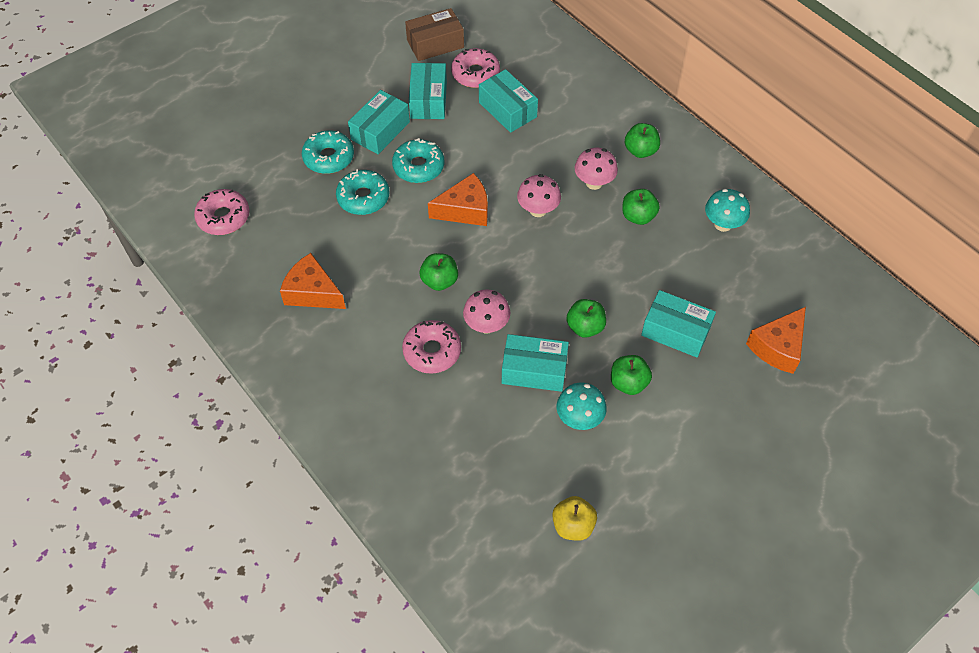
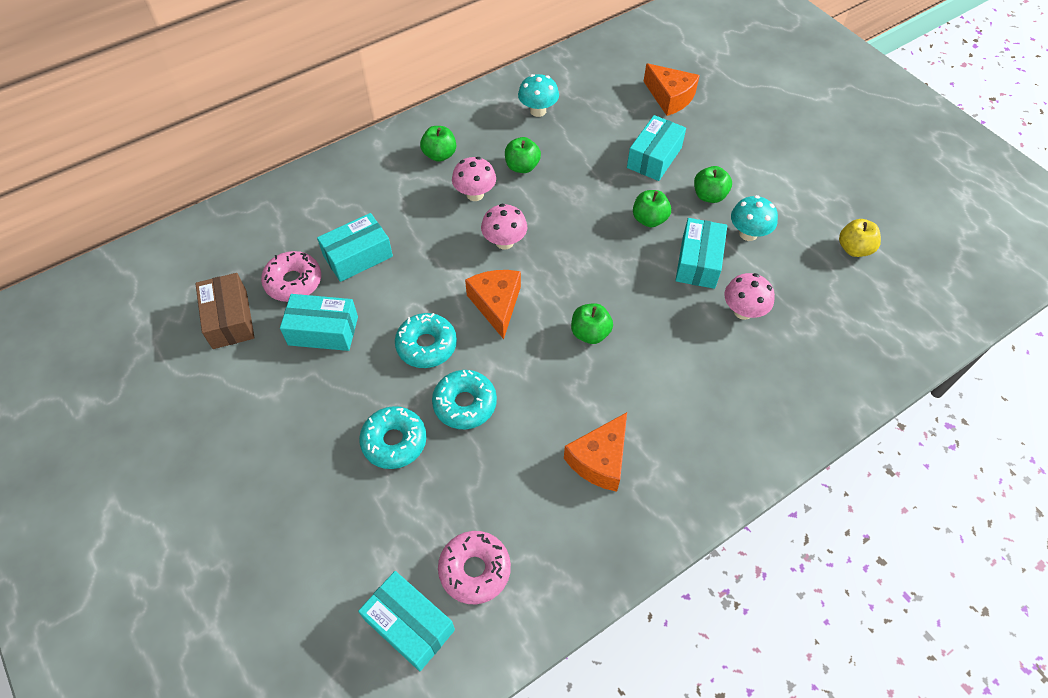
camera: 85 degrees left, 0 degrees up
(380, 131) = (361, 383): turquoise box -> turquoise box (409, 625)
(432, 351) = (678, 344): pink donut -> none
(486, 325) = (646, 296): pink mushroom -> pink mushroom (743, 311)

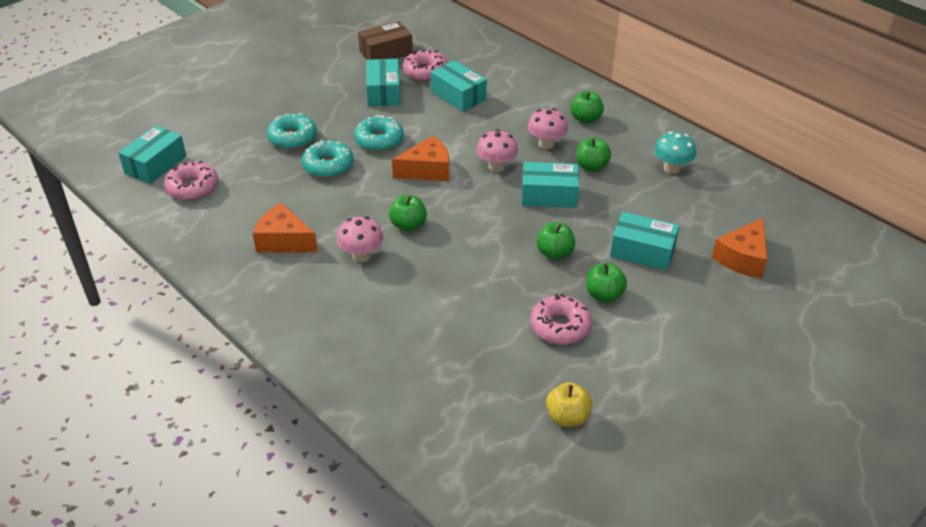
camera: 80 degrees right, 15 degrees down
(698, 262) = (509, 290): turquoise box -> turquoise box (549, 195)
(743, 311) = (455, 324): pink mushroom -> pink mushroom (361, 255)
(748, 234) = (560, 326): turquoise mushroom -> pink donut

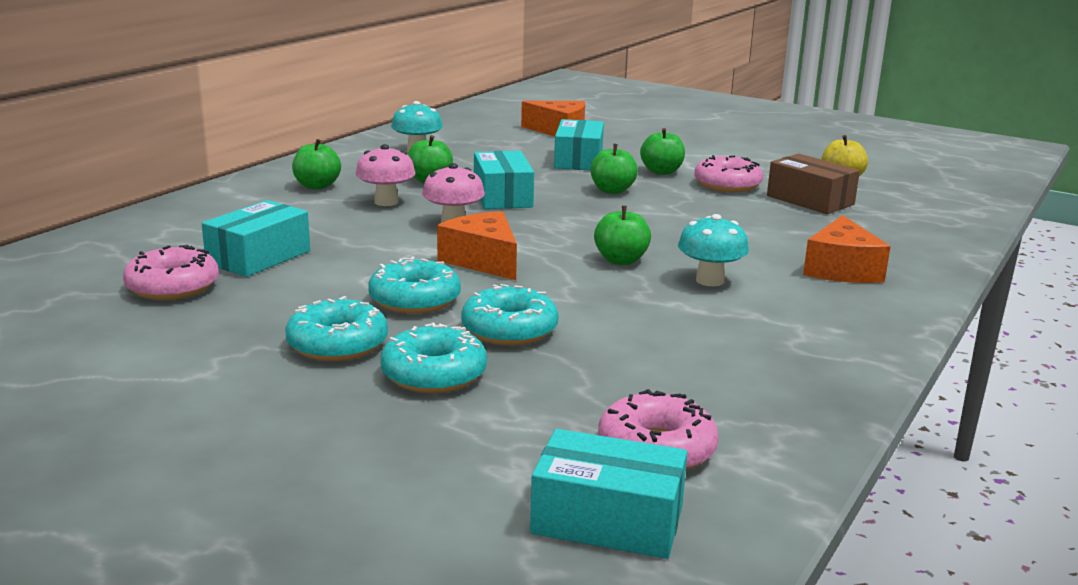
camera: 105 degrees left, 20 degrees down
(284, 241) = (729, 335): orange cheese -> orange cheese (841, 269)
(337, 114) = (337, 344): none -> turquoise donut
(361, 255) = (710, 280): pink mushroom -> turquoise mushroom
(384, 92) = (249, 313): turquoise box -> none
(386, 53) = (85, 328): brown box -> brown box (810, 200)

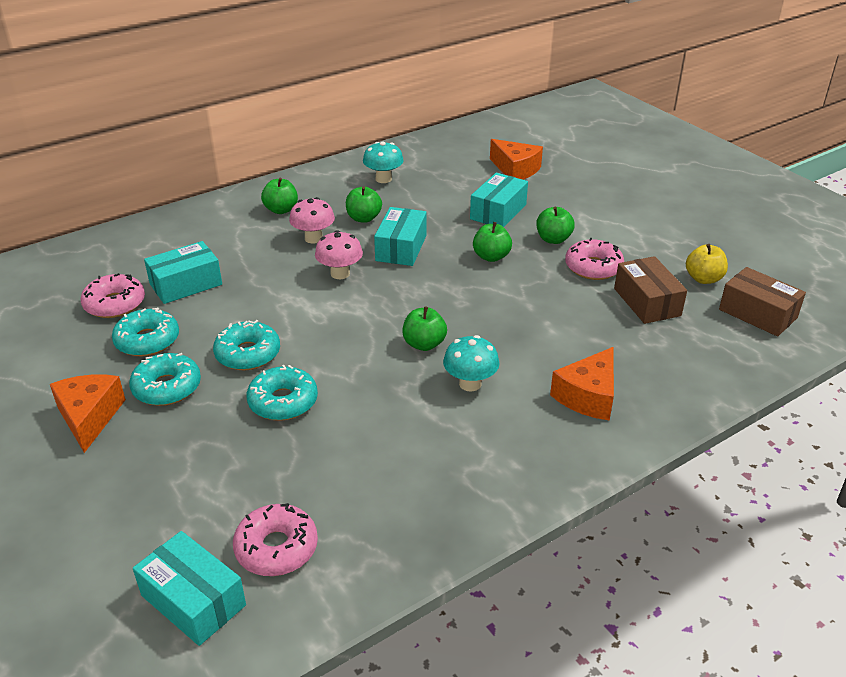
camera: 25 degrees right, 15 degrees up
(434, 374) = (201, 433): turquoise donut -> turquoise donut (147, 340)
(483, 261) = (326, 321): orange cheese -> orange cheese (89, 417)
(919, 194) = (757, 313): none -> brown box

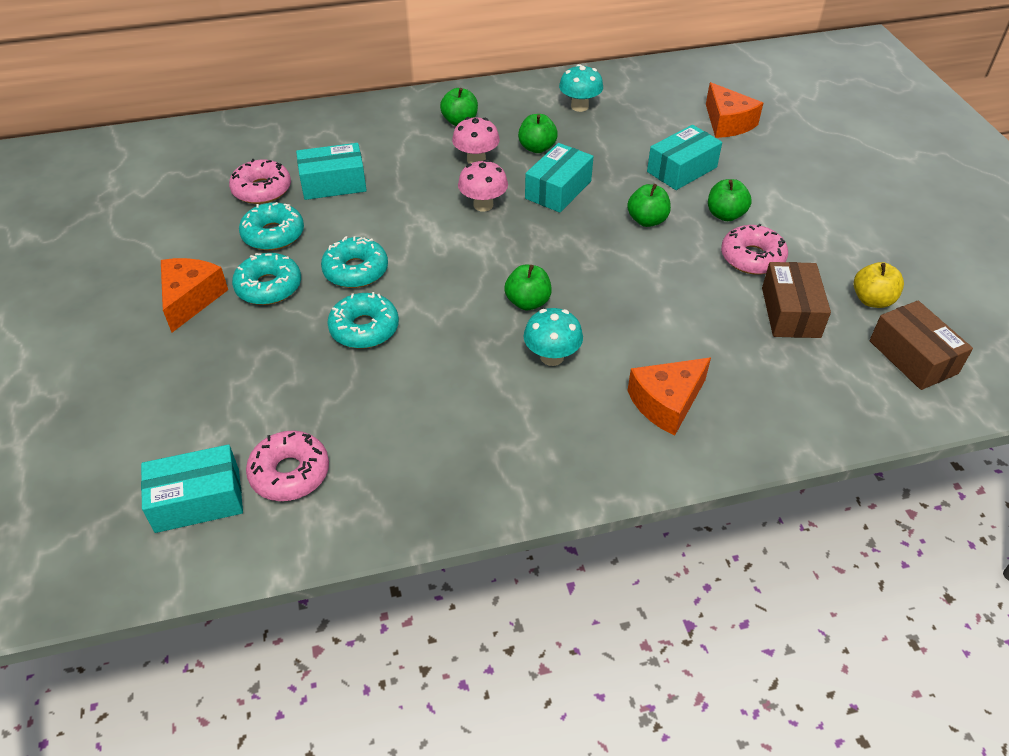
camera: 20 degrees right, 10 degrees up
(193, 600) = (198, 500): turquoise box -> turquoise box turned 75 degrees counterclockwise

